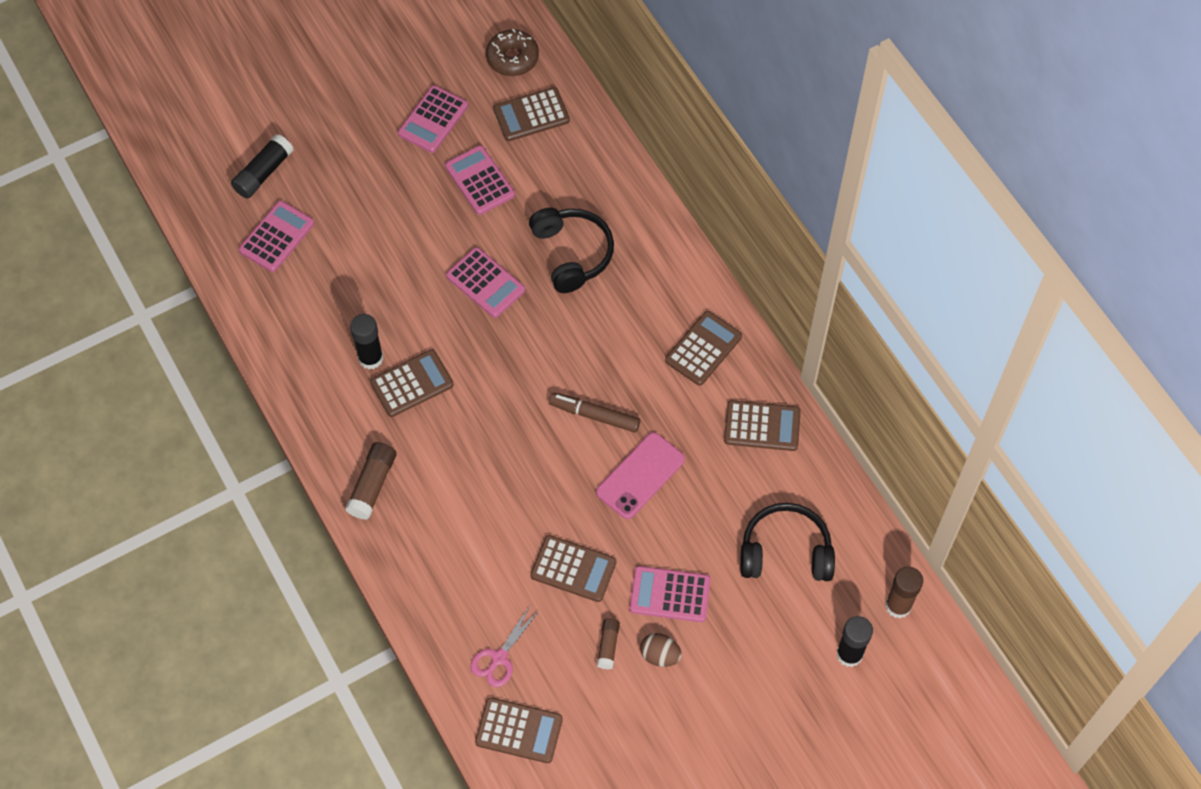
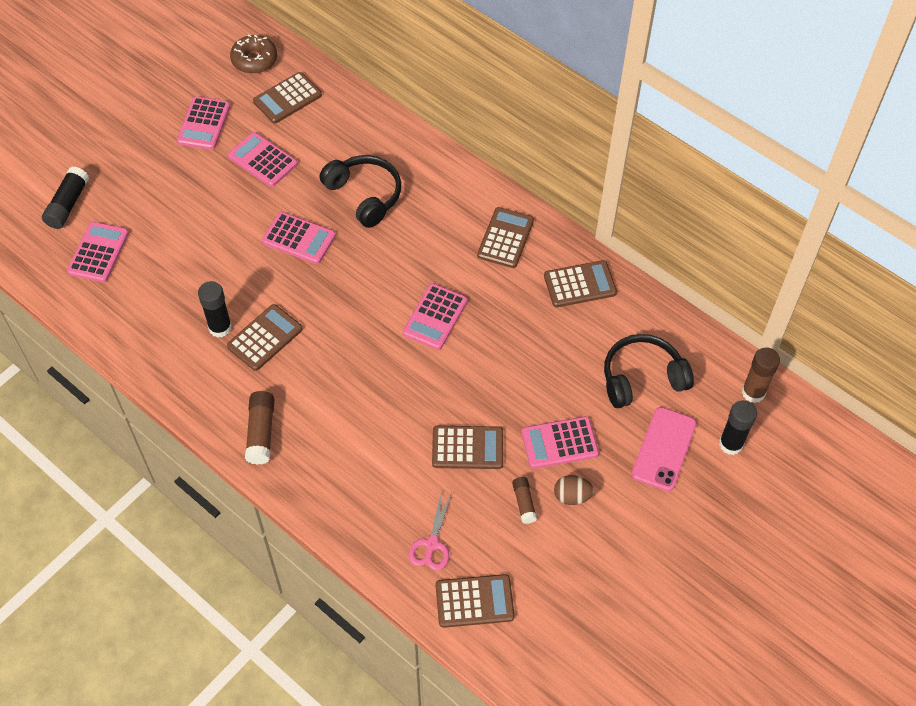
camera: 20 degrees left, 5 degrees down
(594, 415) = (435, 317): brown marker -> pink calculator
(640, 476) = (494, 354): pink phone -> pink phone (664, 449)

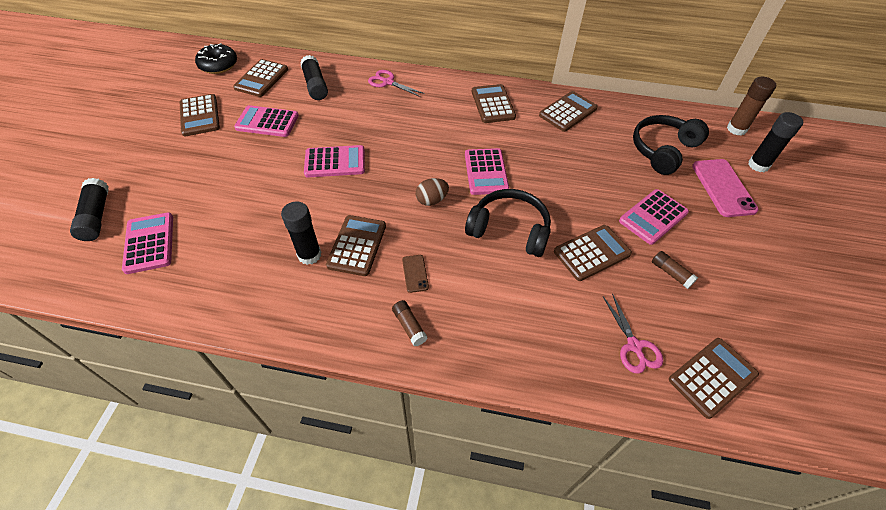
camera: 30 degrees left, 5 degrees down
(204, 124) = (199, 116): pink calculator -> brown calculator
(254, 60) = (218, 65): brown donut -> black donut
(261, 432) = (409, 326): brown glue stick -> brown glue stick, size x0.62
(297, 389) = (415, 273): none -> brown phone
(336, 131) = (315, 85): none -> black glue stick
(365, 195) = (367, 115): black headphones -> black headphones (509, 229)
(414, 159) = (387, 82): none -> pink scissors
(572, 496) = (699, 250): brown egg -> brown egg (432, 200)

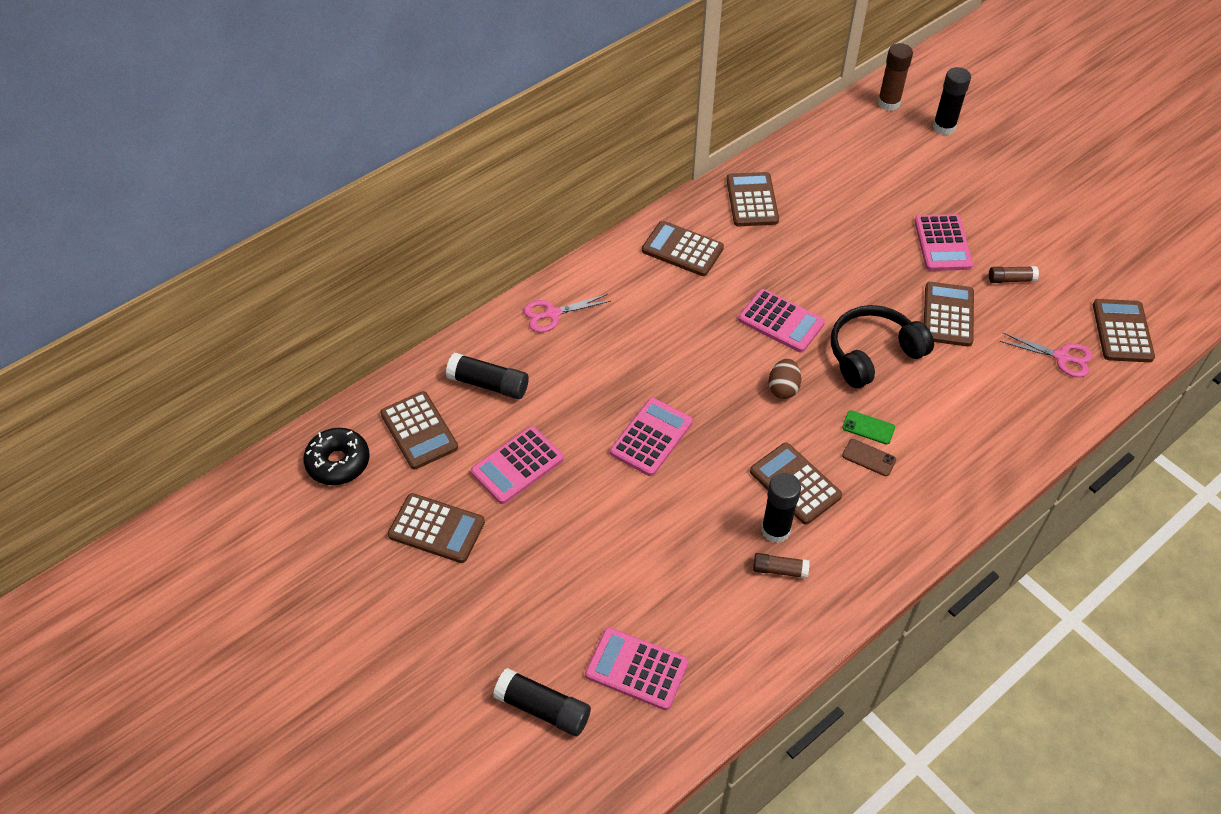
camera: 50 degrees left, 0 degrees up
(409, 326) = (927, 497): brown glue stick -> brown glue stick (779, 570)
(441, 260) = (868, 428): none -> green phone
(663, 150) = (869, 173): black headphones -> none
(723, 188) = (949, 171): pink phone -> none

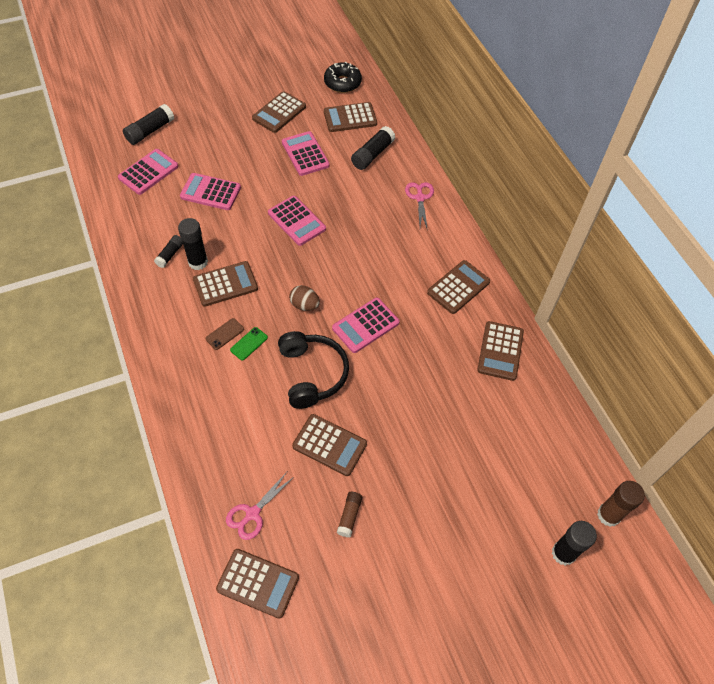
camera: 105 degrees right, 5 degrees up
(752, 200) = (500, 351): brown calculator -> brown calculator turned 90 degrees clockwise
(779, 570) = (170, 254): brown glue stick -> black glue stick
(942, 243) = (409, 478): pink calculator -> pink calculator (210, 192)

